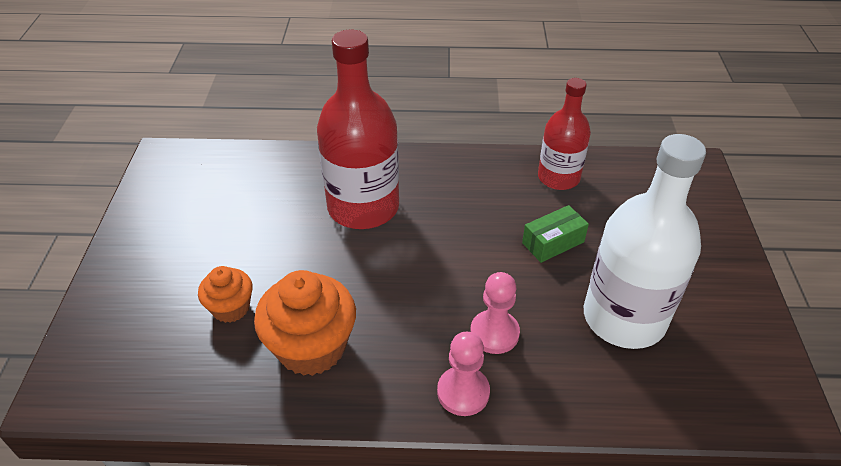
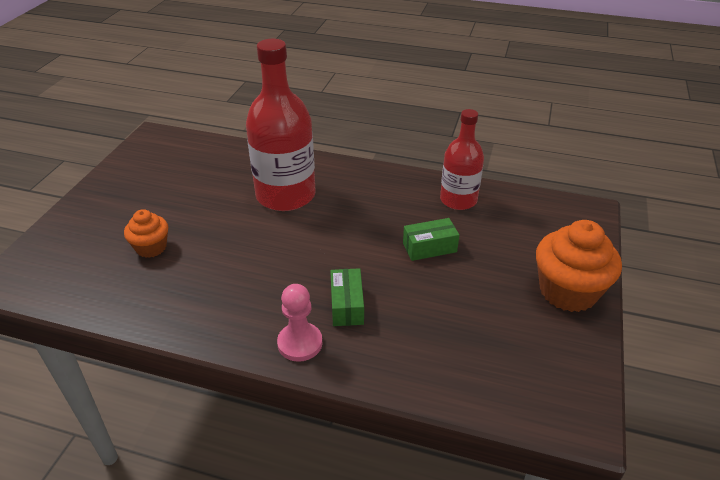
camera: 15 degrees right, 5 degrees down
(311, 347) = (197, 286): orange cupcake -> orange cupcake (568, 291)
(494, 333) = (347, 305): pink pawn -> green box
(624, 317) = (464, 316): white bottle -> none

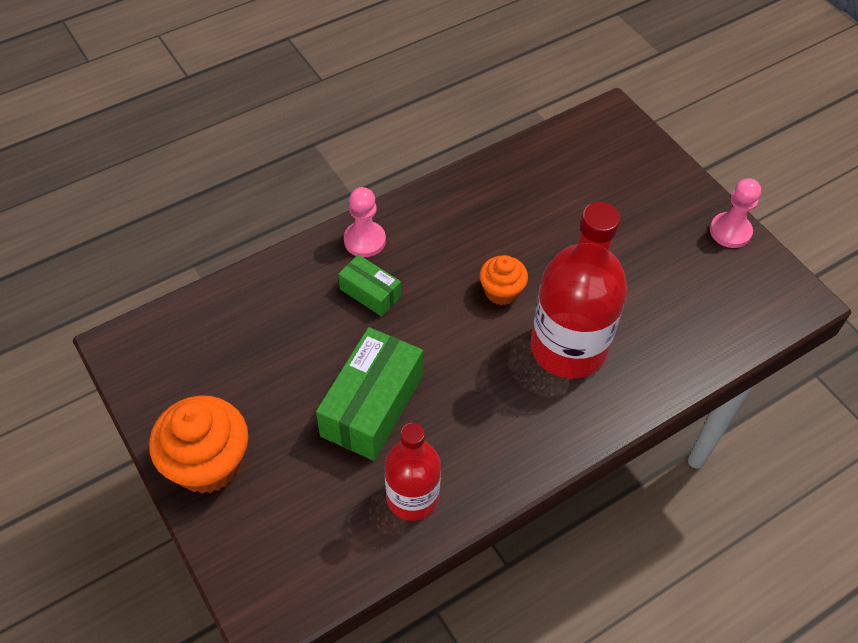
camera: 130 degrees right, 15 degrees up
(112, 176) = (730, 231): none -> pink pawn
(151, 247) = (575, 210): orange cupcake -> orange cupcake (501, 291)
(429, 247) = (372, 405): green box -> green box, size x1.82

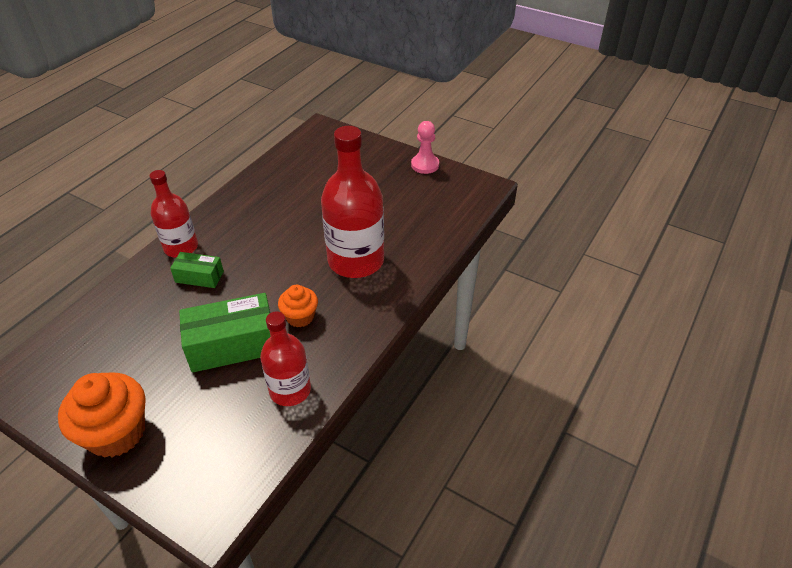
camera: 25 degrees left, 10 degrees down
(364, 240) = (181, 247): pink pawn -> red bottle
(372, 405) = (233, 345): green box -> green box turned 75 degrees clockwise
(501, 291) = (294, 244): orange cupcake -> orange cupcake (300, 317)

